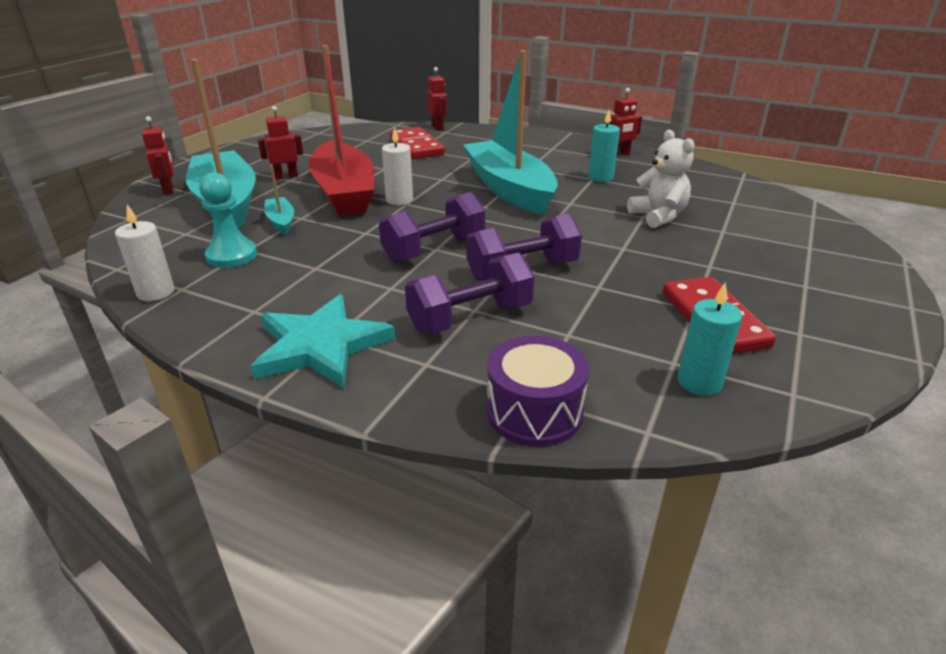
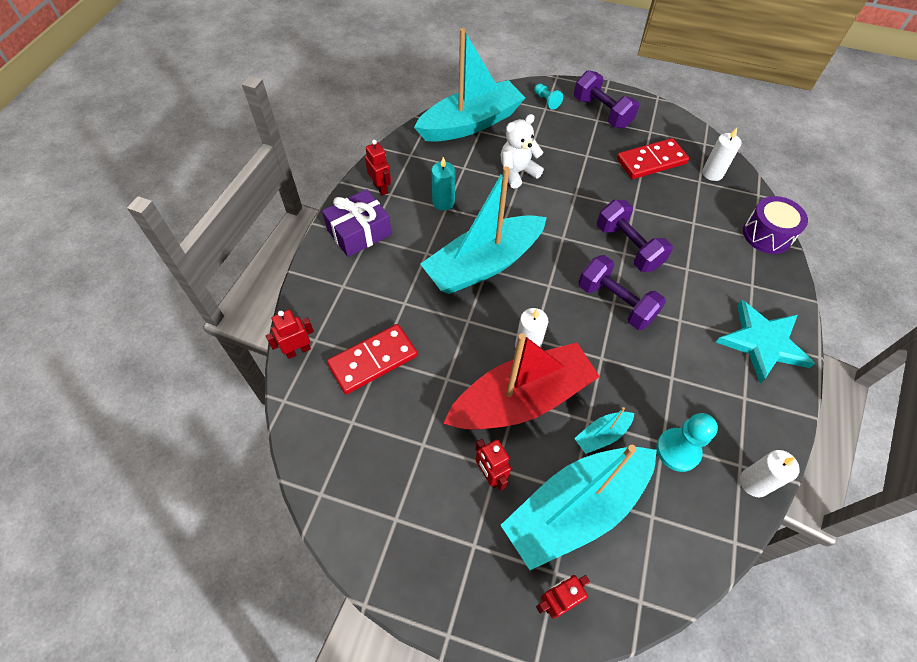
camera: 100 degrees left, 25 degrees up
(470, 318) = (698, 269): purple dumbbell -> purple dumbbell (602, 112)
(558, 145) = (359, 232): none -> purple gift
(699, 382) = (712, 173): turquoise candle -> white candle
(746, 198) = (471, 123): none -> turquoise boat
(829, 250) = (546, 101): none -> turquoise pawn

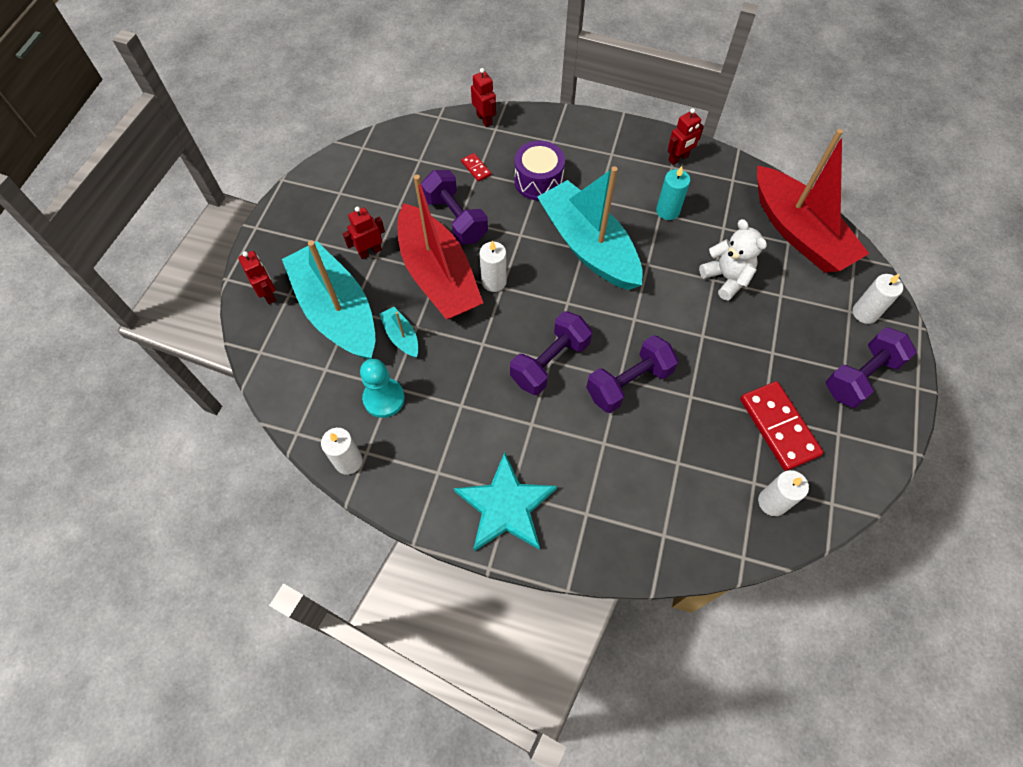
camera: 90 degrees right, 5 degrees up
(359, 232) = (617, 147): purple gift -> none
(373, 360) = (476, 168): red domino -> red domino, size x0.45
(445, 382) = (455, 219): none -> purple dumbbell
(471, 123) = (799, 233): turquoise boat -> red boat
(546, 101) = (865, 313): turquoise pawn -> white candle
(767, 235) = (670, 551): purple drum -> purple drum (538, 181)

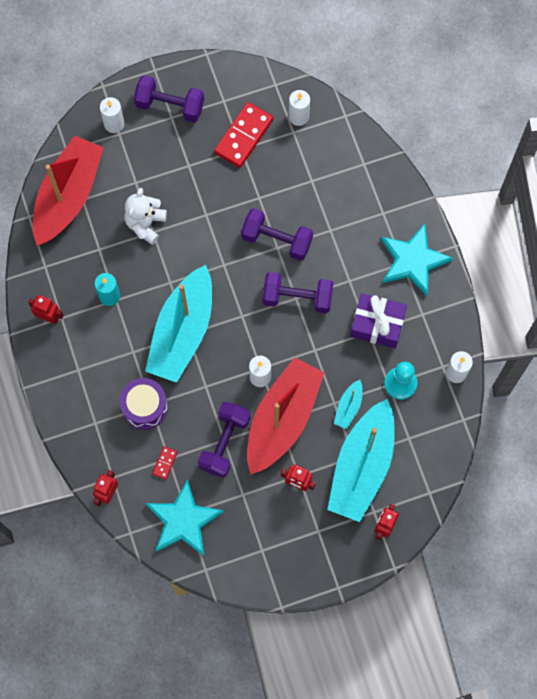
camera: 125 degrees left, 10 degrees up
(416, 154) = (183, 520): none -> turquoise star
(462, 419) = (377, 324): none -> purple gift

